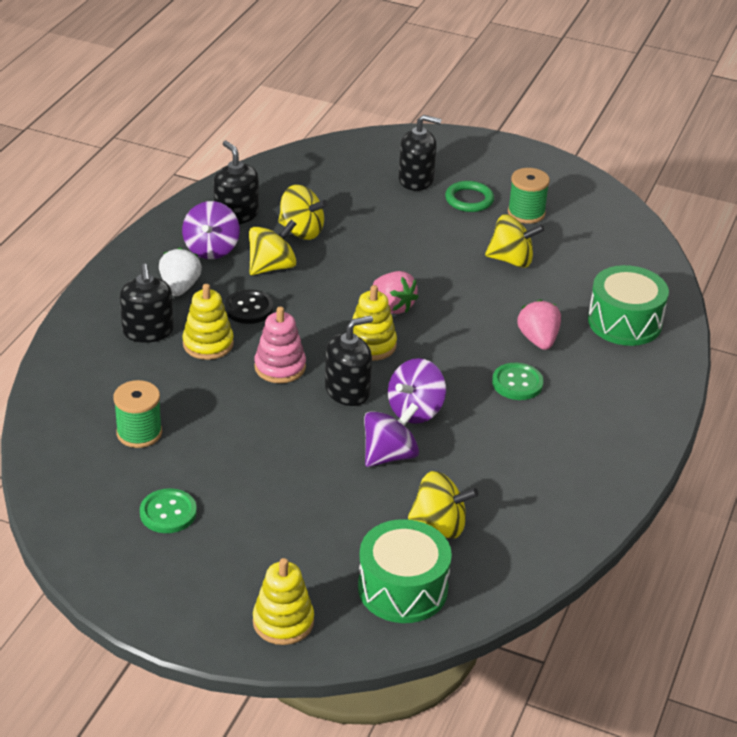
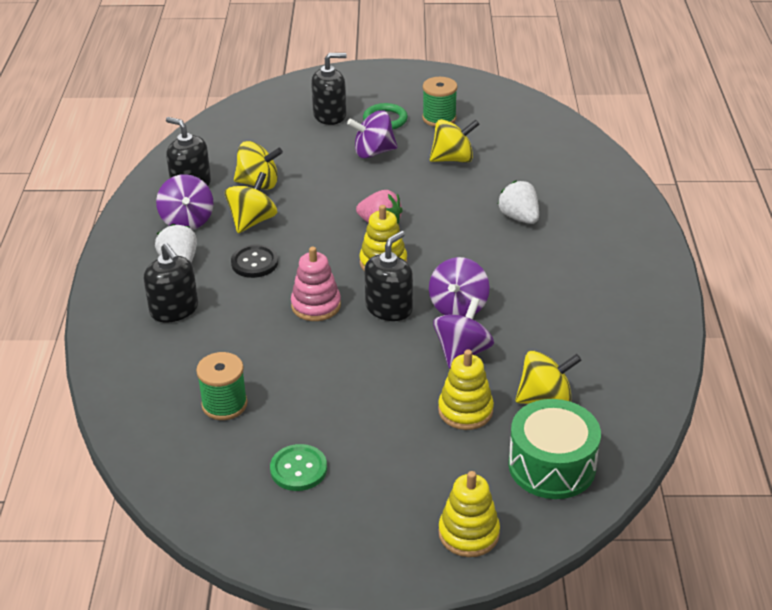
camera: 20 degrees left, 0 degrees up
(208, 344) = (237, 304): yellow stacking toy -> yellow stacking toy (465, 410)
(435, 230) = (373, 152): none -> purple spinning top
(517, 383) = (526, 258): green button -> none
(538, 340) = (519, 217): pink strawberry -> white strawberry
(624, 322) = (577, 183): green drum -> none

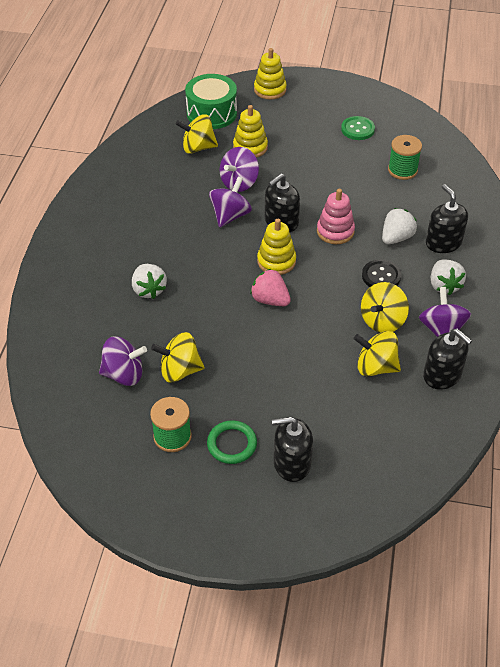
camera: 170 degrees left, 10 degrees up
(235, 308) = (396, 238): none -> white strawberry
(373, 152) = (256, 393): purple spinning top -> purple spinning top (124, 374)

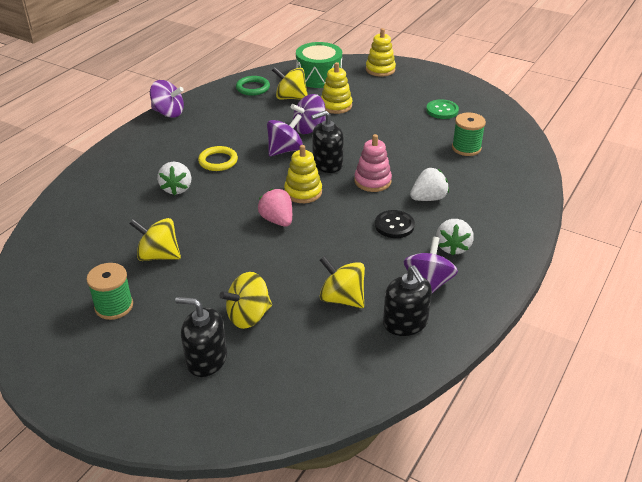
camera: 20 degrees right, 10 degrees down
(124, 374) = (109, 246): purple spinning top -> purple spinning top (168, 113)
(170, 246) = (218, 161): none -> yellow ring
(232, 444) = (162, 327): green ring -> green ring (253, 88)
(382, 321) = (373, 262): yellow spinning top -> yellow spinning top (248, 316)
(443, 242) = (473, 212): black soap dispenser -> none

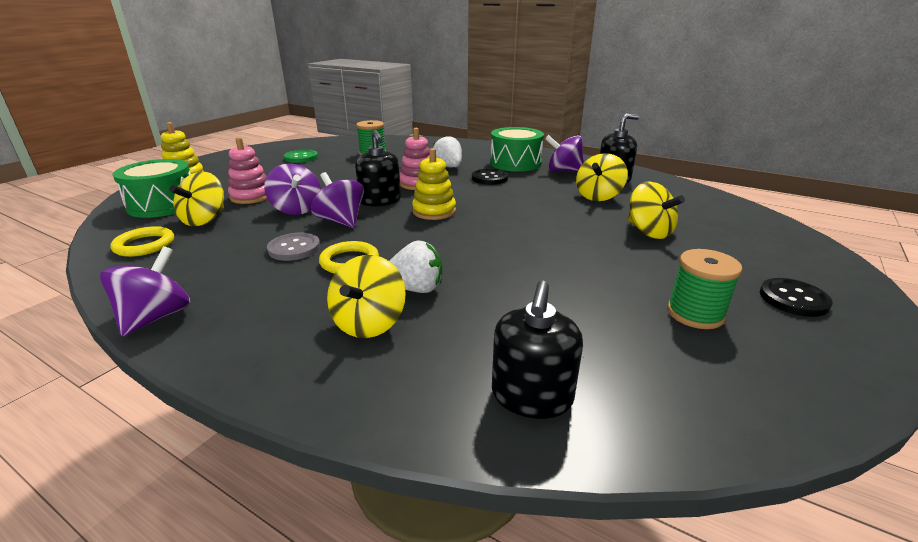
camera: 90 degrees left, 10 degrees down
(116, 369) = (793, 299): none -> black button
(158, 255) = (576, 290): yellow spinning top -> yellow spinning top (369, 323)
(206, 359) = (725, 248): black soap dispenser -> black soap dispenser (531, 396)
(241, 138) = (294, 248): none -> grey button
(253, 88) = (144, 245): green ring -> yellow ring
(277, 220) = (487, 222): pink strawberry -> none
(336, 106) = (251, 196): yellow stacking toy -> pink stacking toy
(452, 247) = (515, 163): white strawberry -> green drum

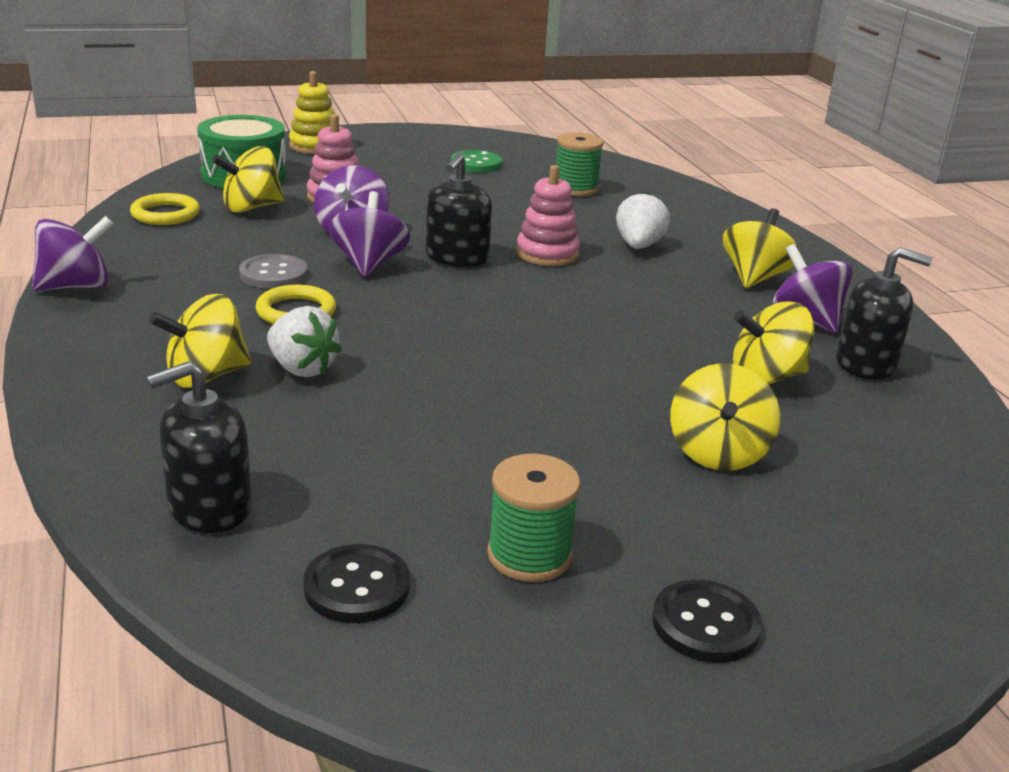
camera: 40 degrees right, 0 degrees up
(434, 211) = (491, 297): yellow stacking toy -> none
(489, 178) = (661, 284): black button -> black button (357, 587)
(515, 163) = (755, 278): green drum -> yellow spinning top

